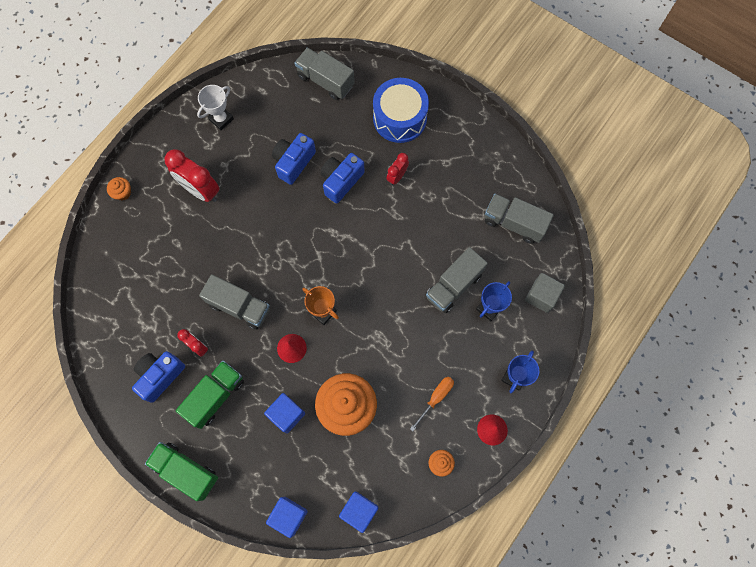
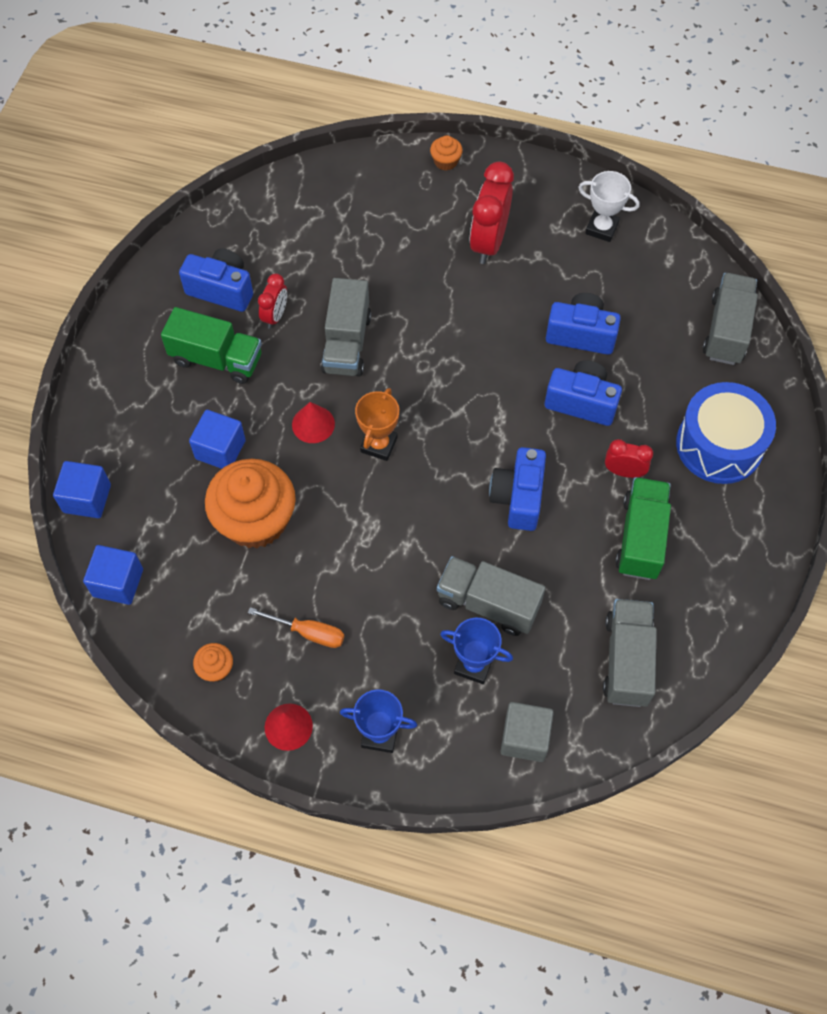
camera: 70 degrees right, 10 degrees down
(186, 471) = (110, 362): green truck -> green truck (641, 538)
(391, 242) = (518, 497): none -> blue camera

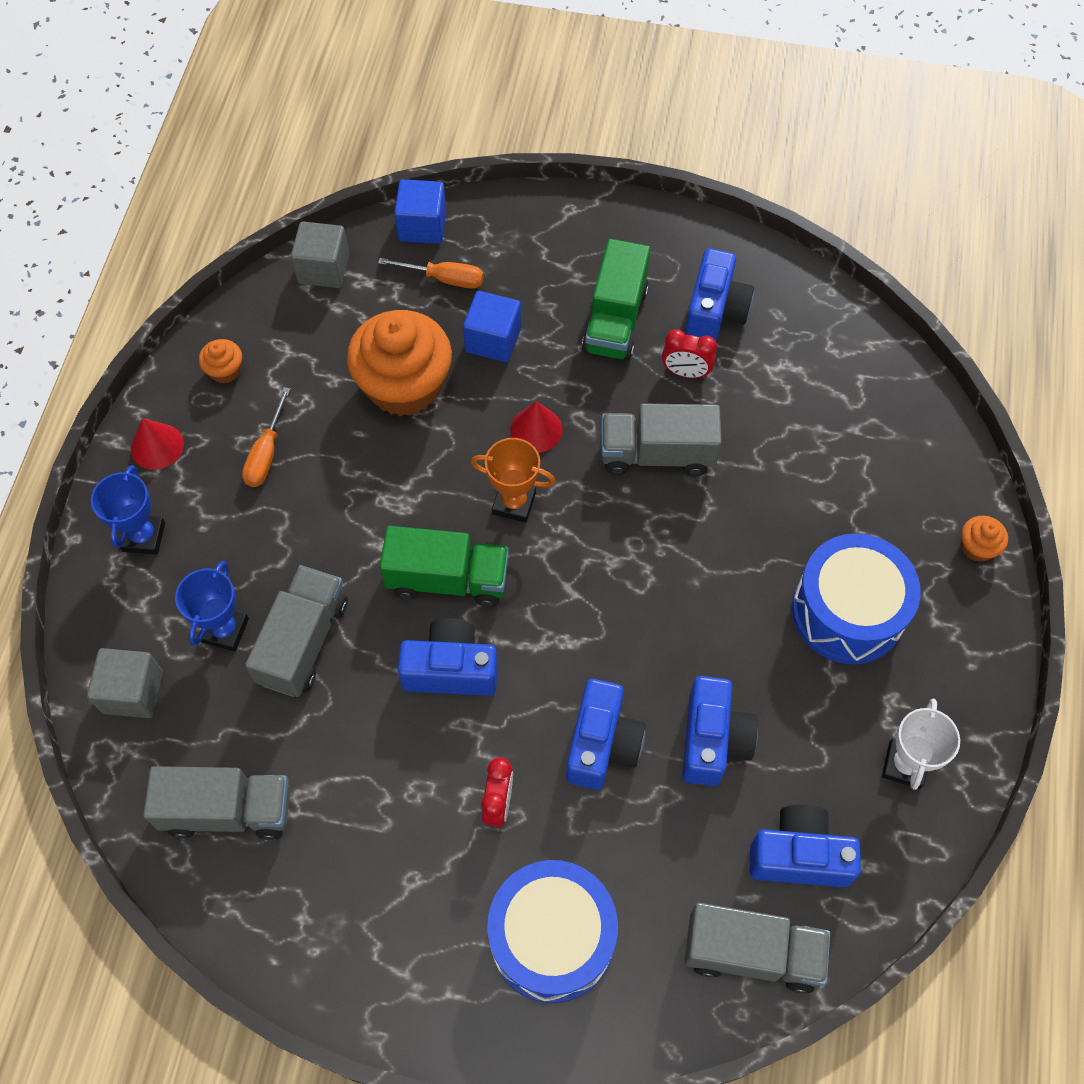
camera: 85 degrees right, 0 degrees up
(118, 583) = (323, 269): blue cube -> grey cube
(149, 483) = (444, 279): none -> orange screwdriver
(488, 242) = (847, 611): red clock -> blue drum
(641, 538) = (400, 827): green truck -> green truck (447, 579)
(662, 295) = (798, 855): none -> blue camera

